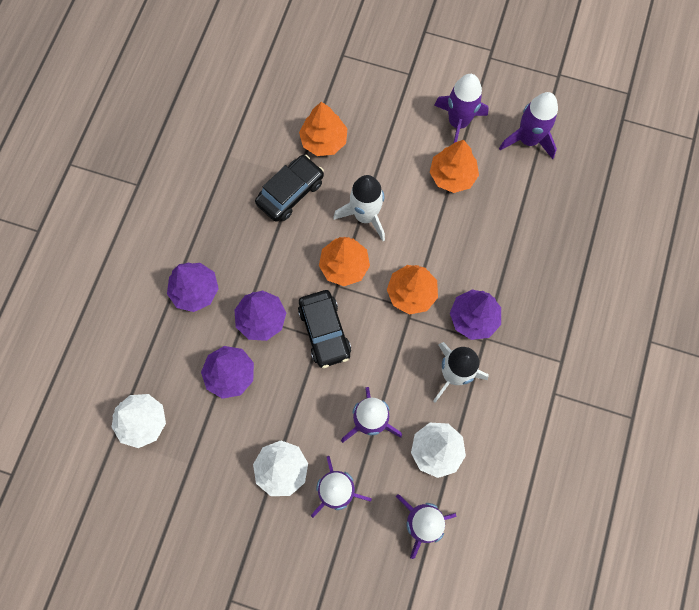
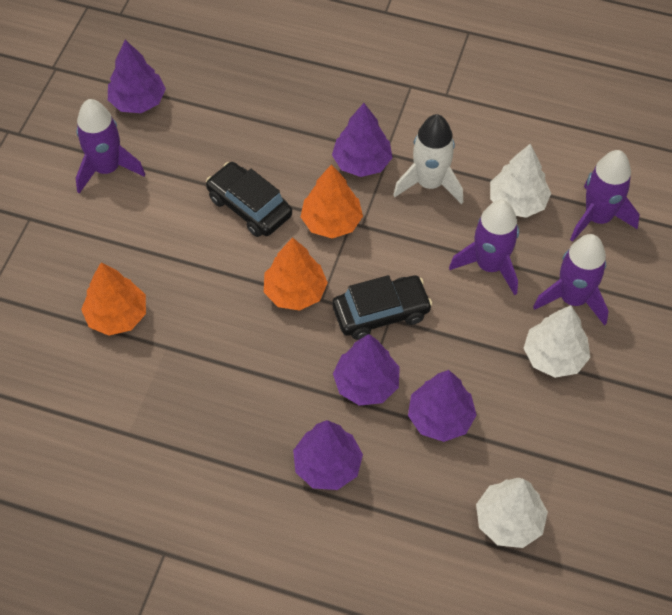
camera: 90 degrees left, 15 degrees down
(290, 192) = (190, 354): black car -> black car (249, 207)
(365, 216) = (228, 269): white rocket -> none
(452, 175) = (179, 177): orange tree -> none
(528, 140) = (138, 101): purple rocket -> purple tree

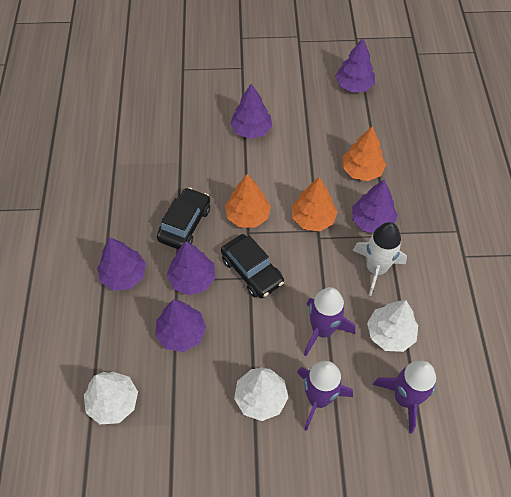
camera: 70 degrees right, 0 degrees up
(107, 169) = (295, 89): purple rocket -> none
(117, 316) = (192, 131): orange tree -> orange tree (361, 170)
(153, 243) = (251, 130): none -> purple tree
(249, 207) = (302, 169): black car -> black car (185, 224)

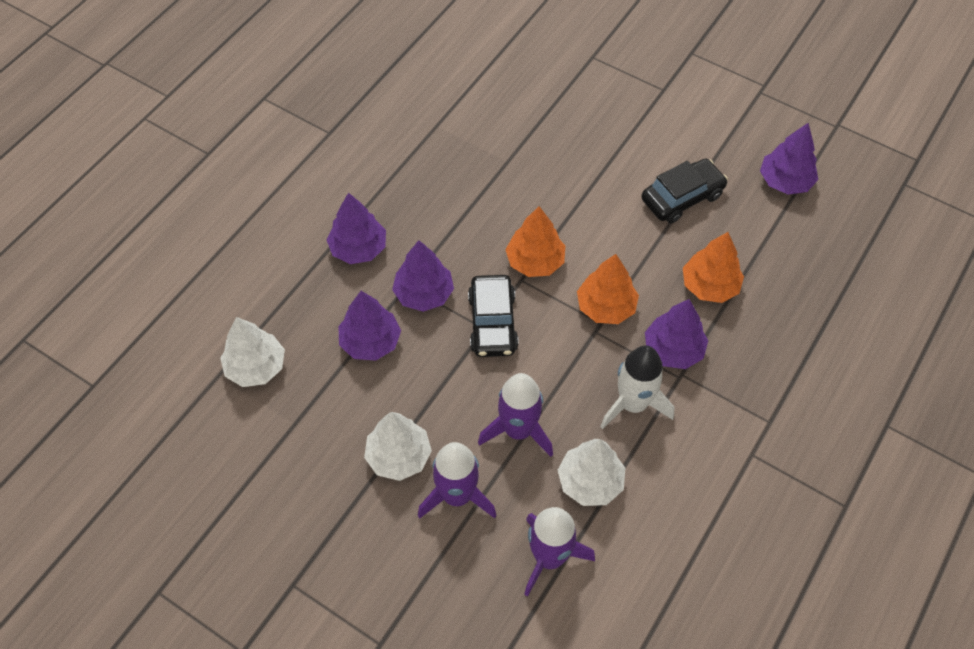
camera: 35 degrees right, 0 degrees up
(185, 224) = (461, 231): black car -> black car (682, 197)
(251, 130) = (616, 168): purple tree -> none

